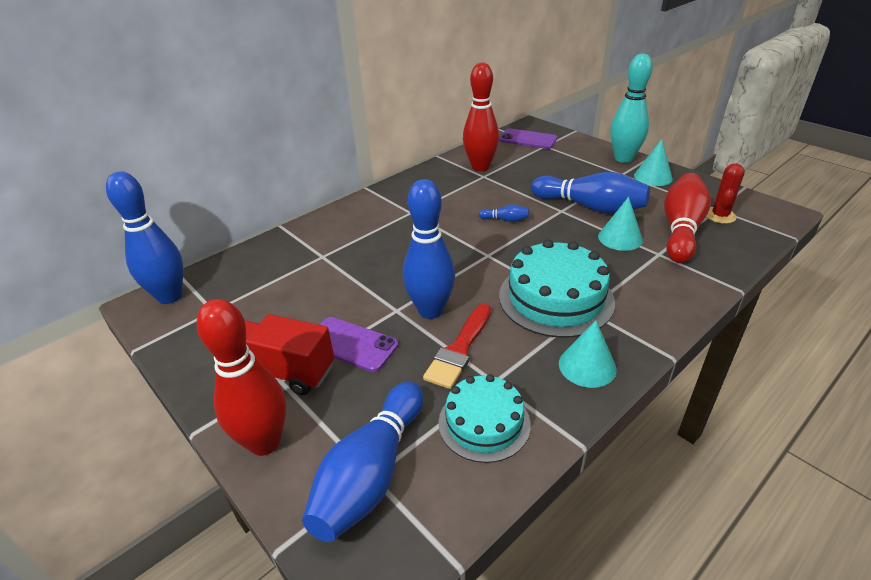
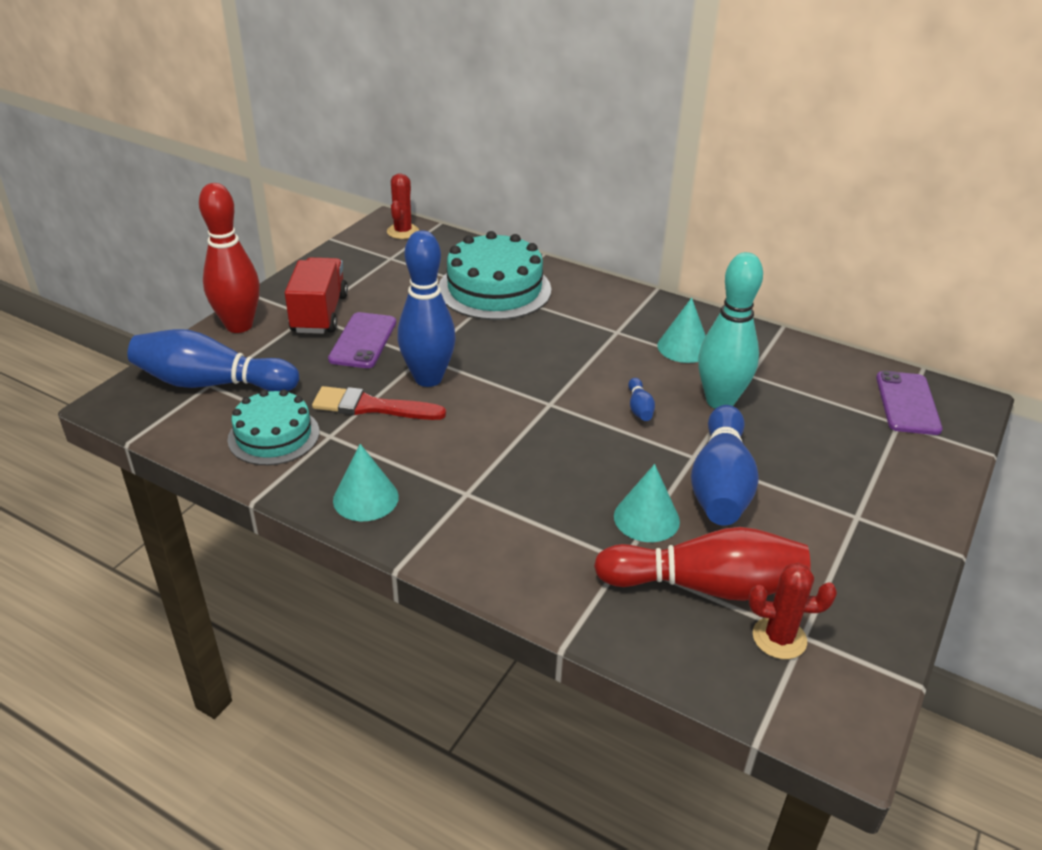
camera: 70 degrees right, 0 degrees up
(170, 296) = (403, 231): blue bowling pin -> red cactus
(480, 167) = (775, 368): red bowling pin -> none
(556, 298) = (480, 466): turquoise cake -> turquoise cake (494, 289)
(623, 158) = (919, 517): turquoise bowling pin -> turquoise bowling pin (720, 401)
(653, 177) = (872, 555): turquoise cone -> turquoise cone (683, 347)

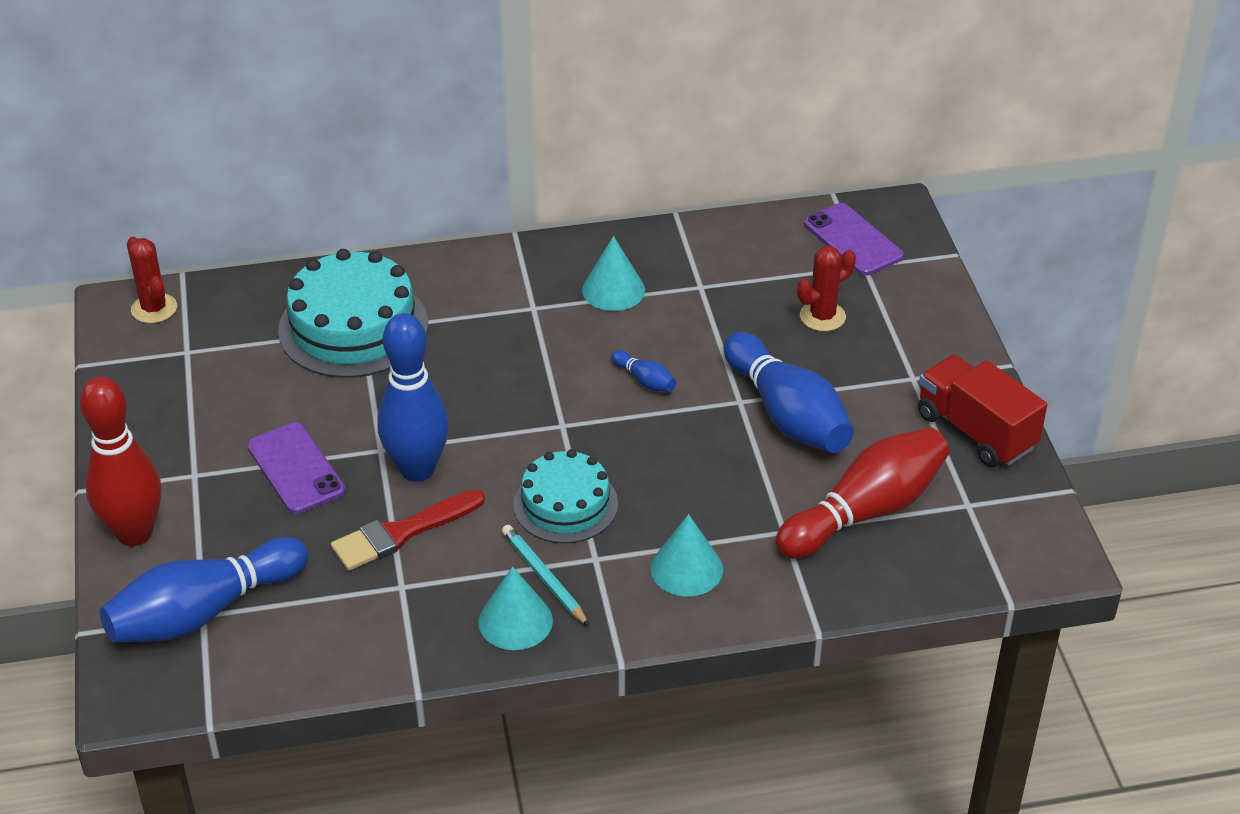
camera: 40 degrees left, 5 degrees up
(273, 435) = (347, 621): turquoise cake -> turquoise cake (565, 504)
(319, 314) = (204, 466): red truck -> red truck (975, 431)
(419, 484) = (544, 577): none -> turquoise pencil
(646, 518) = (763, 483): turquoise cone -> turquoise cone (686, 568)
(720, 401) = (704, 330): turquoise bowling pin -> none
(779, 638) = (954, 518): red cactus -> red cactus (822, 316)

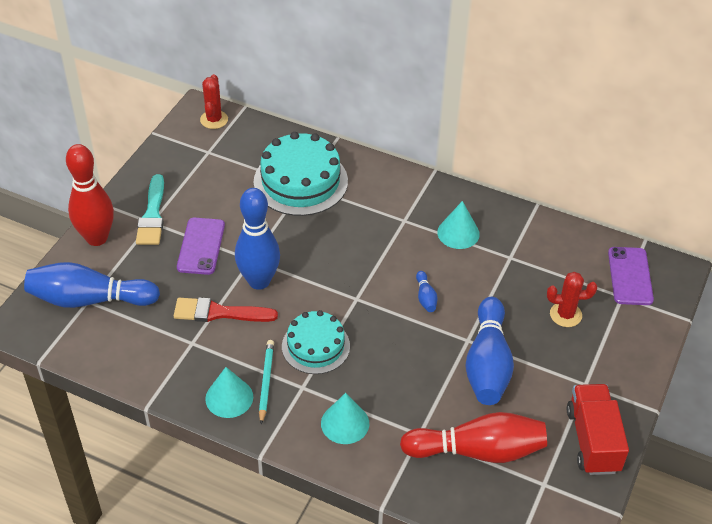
camera: 35 degrees right, 5 degrees up
(187, 466) = (152, 215): none -> turquoise brush

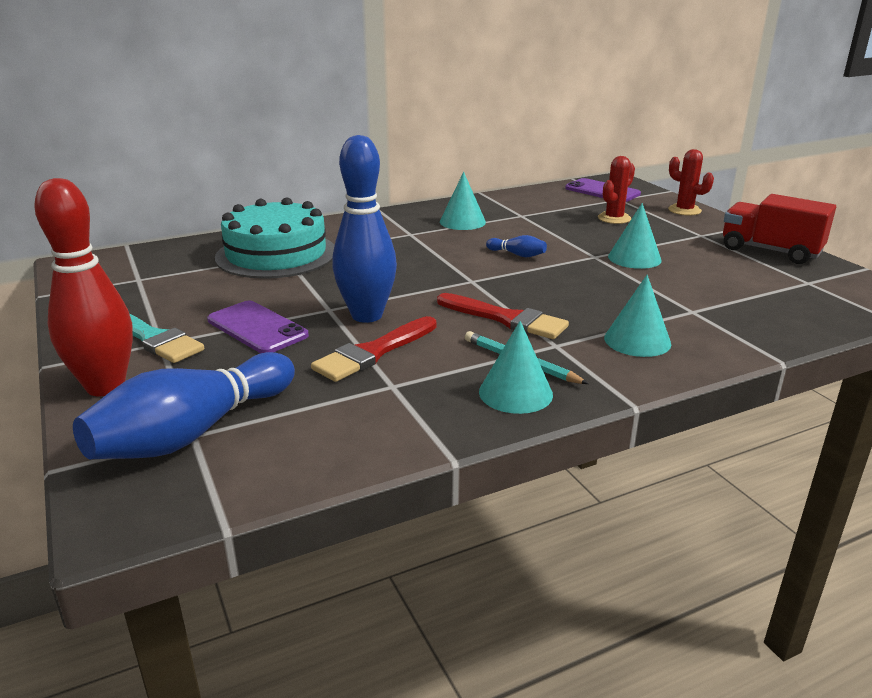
camera: 50 degrees left, 20 degrees down
(214, 120) = (105, 262): red cactus -> red cactus (684, 210)
(315, 346) = (506, 319): turquoise cake -> red brush
(478, 451) = (741, 294): red bowling pin -> none
(487, 364) = (634, 258): blue bowling pin -> turquoise cone

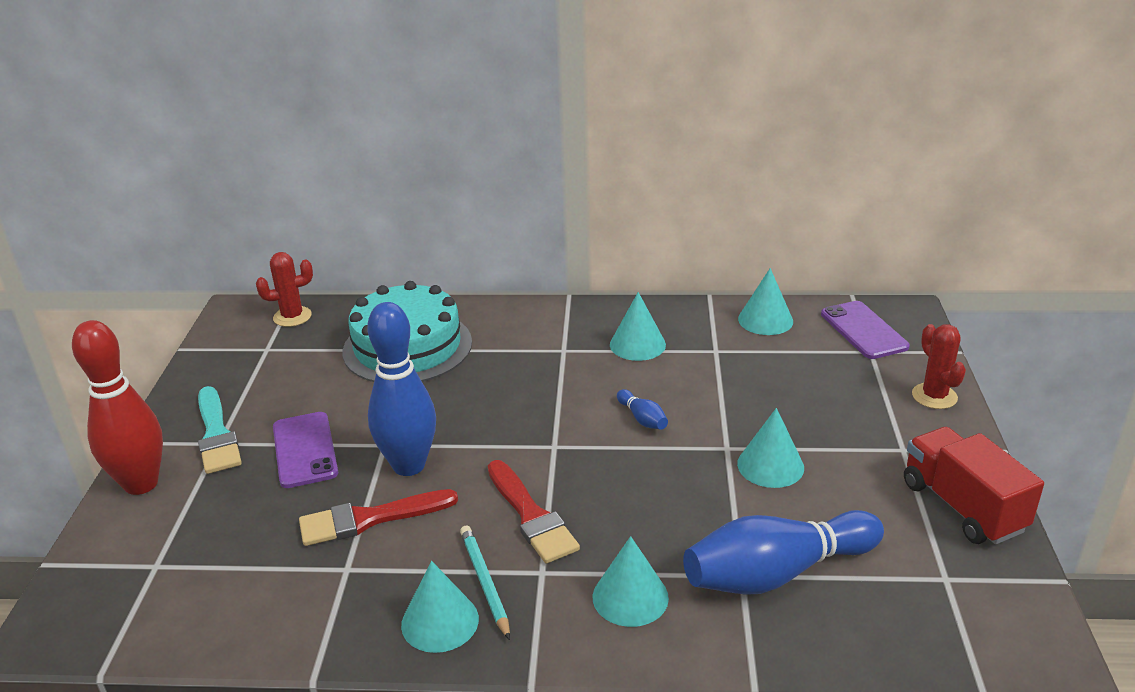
camera: 30 degrees right, 5 degrees up
(193, 432) = (157, 563): blue bowling pin -> blue bowling pin (776, 573)
(534, 197) = (765, 320): none -> turquoise cone
(614, 218) = (823, 387): red cactus -> red cactus (292, 317)

